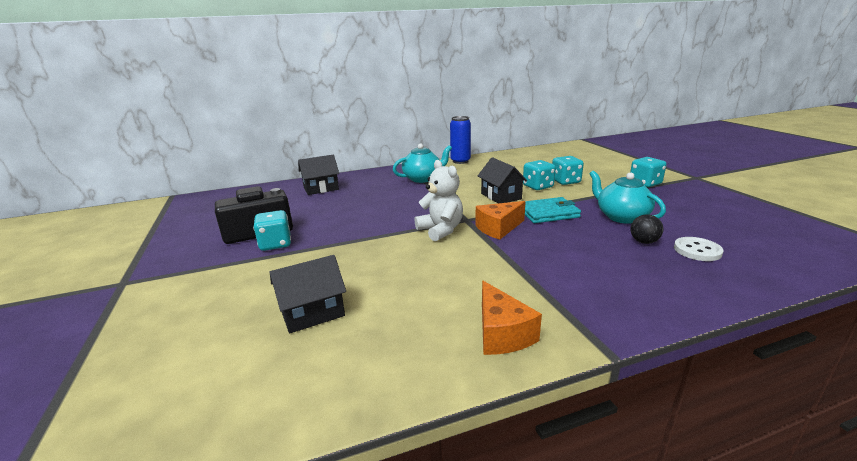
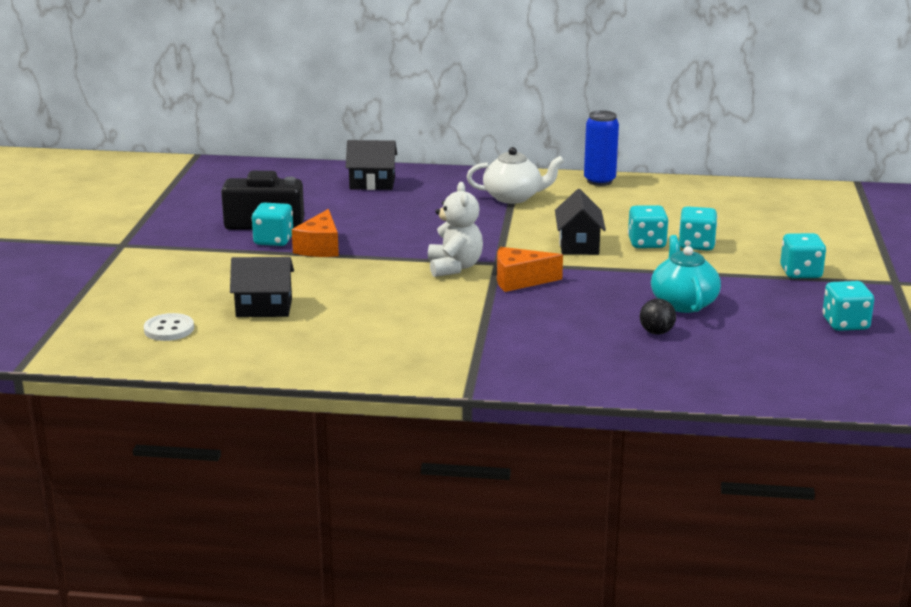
camera: 25 degrees right, 0 degrees up
(423, 178) = (513, 197): turquoise teapot -> white teapot
(501, 333) = (401, 360): orange cheese -> orange cheese (320, 247)
(548, 213) = (603, 278): turquoise wallet -> none
(697, 250) = (698, 354): white button -> white button (169, 329)
(726, 206) = (845, 324): none -> turquoise dice

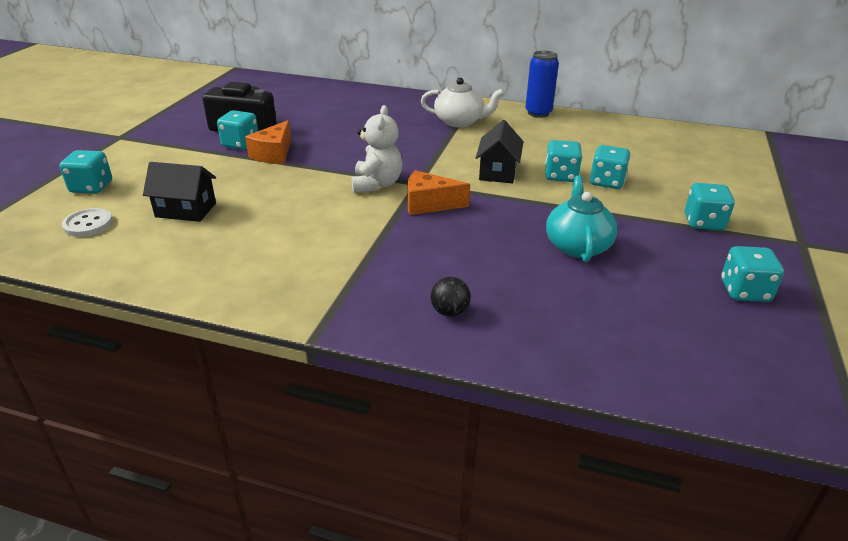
camera: 10 degrees right, 10 degrees up
(139, 296) = (91, 187): none -> turquoise dice
(372, 183) = (351, 100): black house -> none
(656, 332) = (540, 279): black ball -> black ball (449, 312)

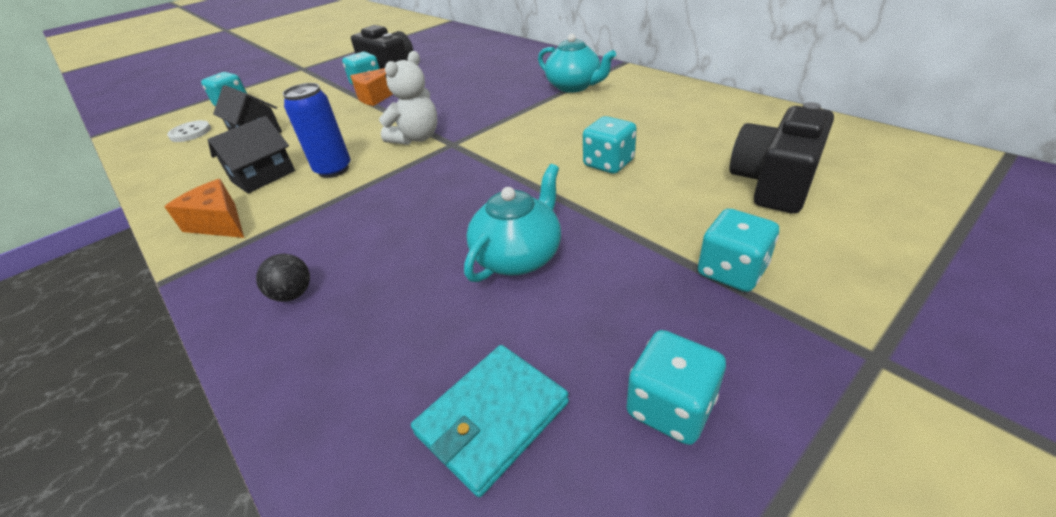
camera: 35 degrees right, 5 degrees up
(429, 204) = (433, 168): orange cheese -> orange cheese (219, 223)
(459, 122) = (574, 86): white teapot -> turquoise teapot
(498, 172) = (544, 146): black house -> black house (263, 176)
(538, 113) = (673, 87): blue can -> blue can (333, 170)
(606, 182) = (657, 182): turquoise dice -> none
(671, 326) = (492, 418): none -> turquoise wallet
(673, 169) = (774, 182): none -> black camera

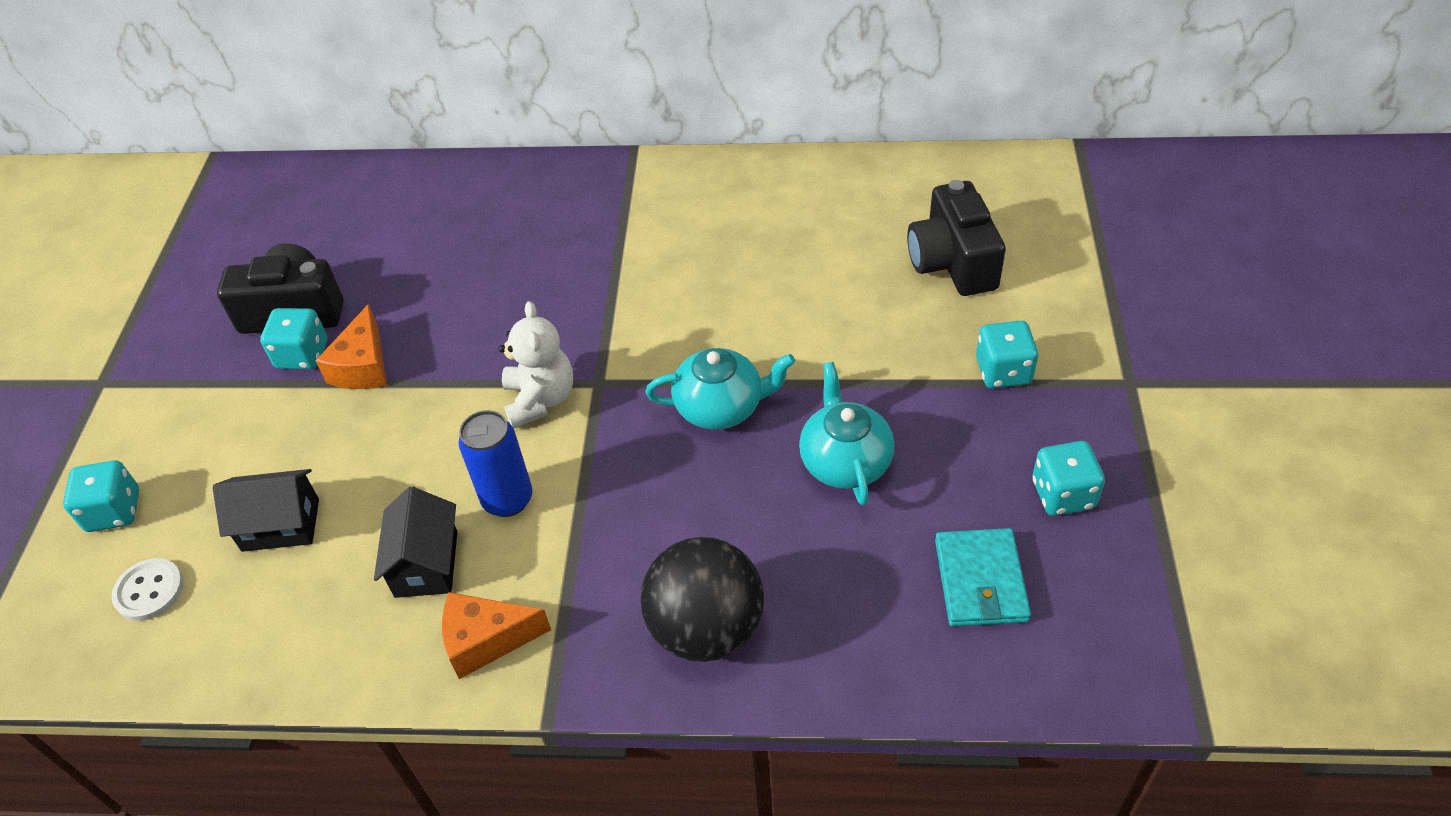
camera: 45 degrees left, 10 degrees up
(293, 294) = (706, 628): black ball -> black ball, size x2.32
(574, 86) = (624, 220): turquoise teapot -> turquoise teapot (721, 407)
(608, 163) = (798, 316): turquoise dice -> none

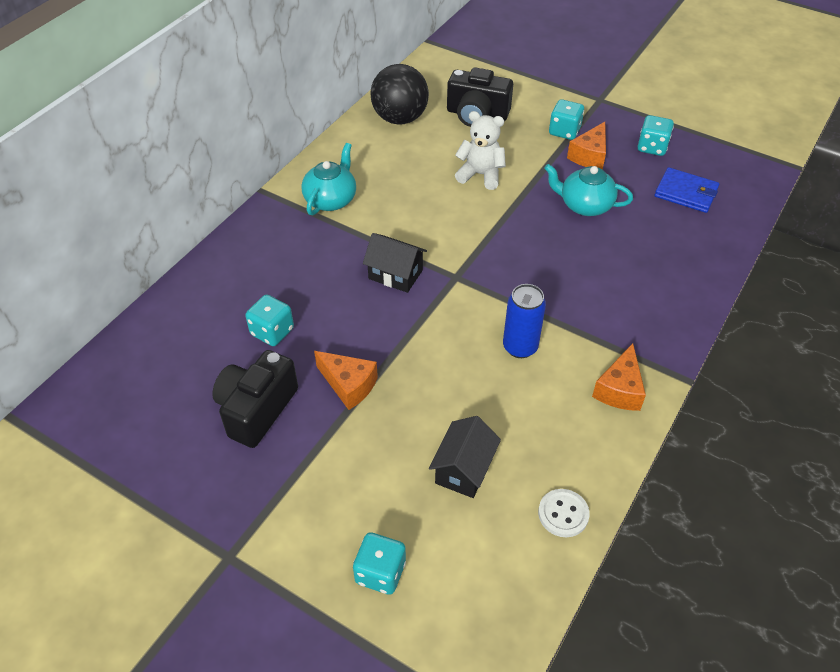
camera: 65 degrees left, 0 degrees up
(149, 591) = (474, 563): white button -> white button (563, 514)
(302, 355) = (308, 416): turquoise dice -> turquoise dice (272, 332)
(426, 564) = (545, 401): black house -> black house (395, 274)
(540, 399) = (450, 306): white teddy bear -> white teddy bear (480, 175)
(706, 628) = (661, 296): black ball -> black ball (400, 118)
(721, 407) = (514, 235): turquoise teapot -> turquoise teapot (331, 199)
(969, 423) = (589, 156): none -> orange cheese
(981, 581) = (686, 193): turquoise wallet -> blue wallet

